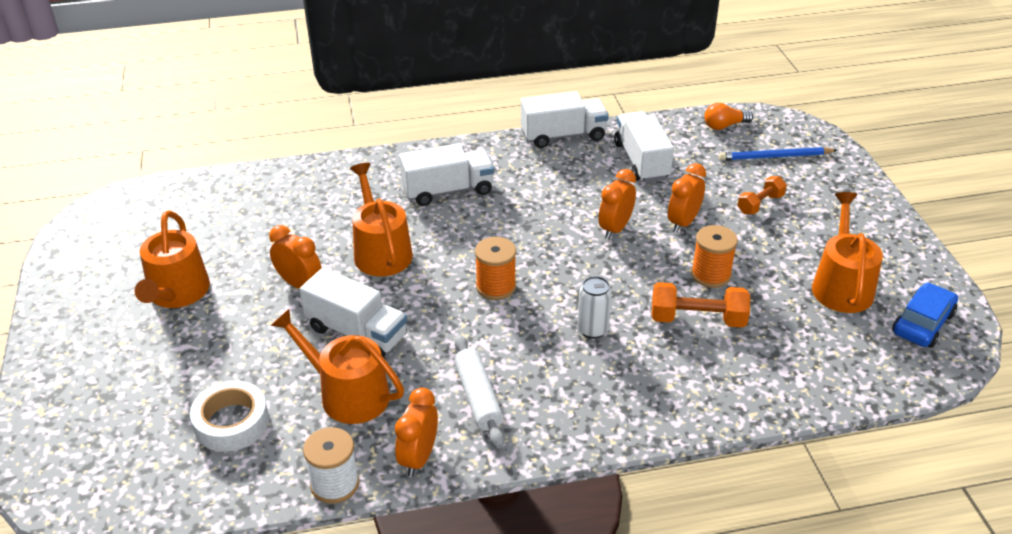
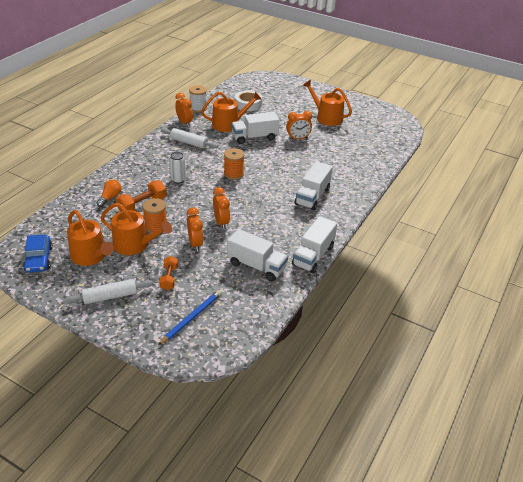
camera: 130 degrees right, 0 degrees up
(381, 251) = (293, 161): orange watering can -> orange watering can (135, 245)
(724, 126) = (244, 323): orange light bulb -> orange light bulb (110, 198)
(852, 224) = (110, 296): none -> white rolling pin

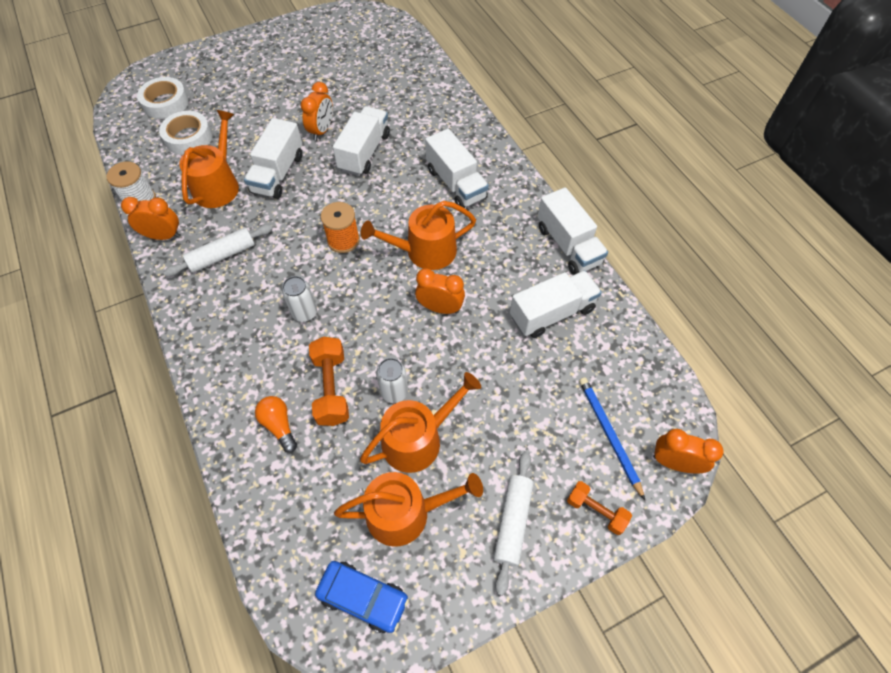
camera: 55 degrees left, 20 degrees up
(156, 226) = (394, 392): orange spool -> white can
(169, 278) = (517, 426): orange dumbbell -> orange dumbbell (596, 510)
(195, 244) = (465, 360): orange clock -> orange clock (674, 463)
(262, 89) = (166, 103): none -> white tape
(299, 157) = (364, 152): none -> white truck
(326, 117) = (300, 77): orange watering can -> orange watering can (424, 251)

